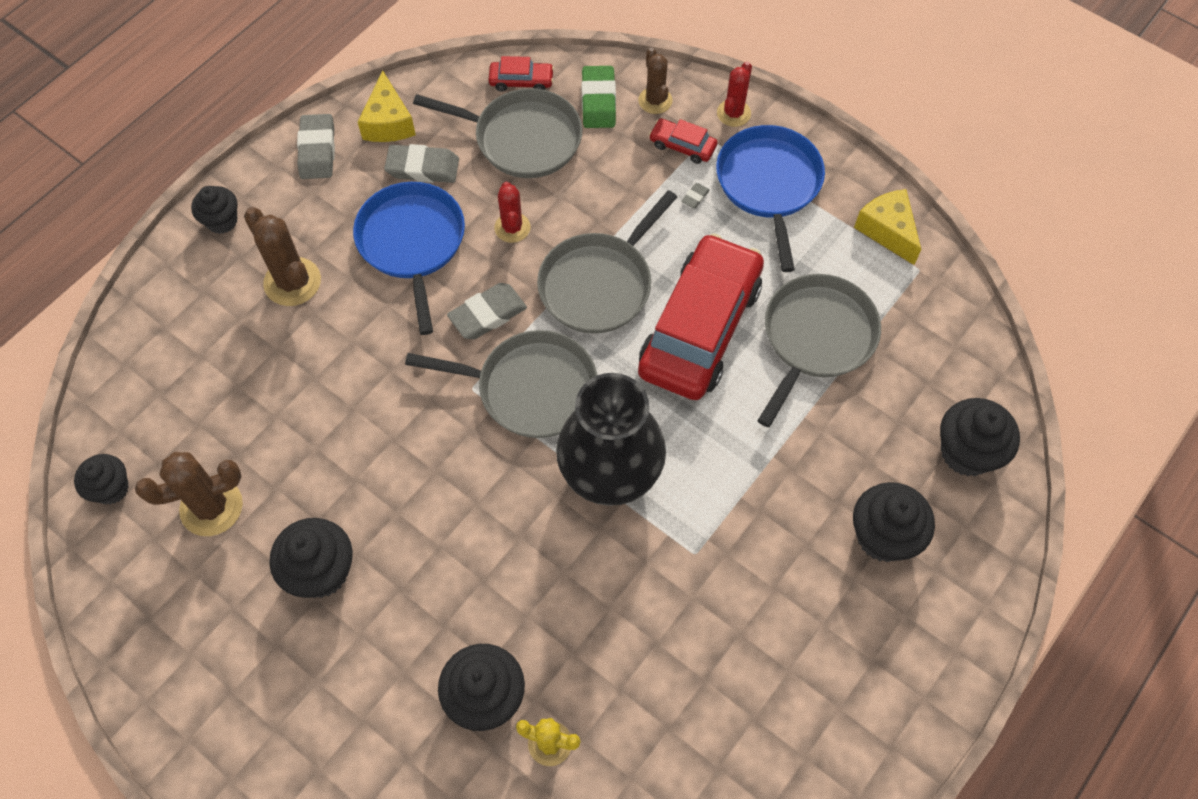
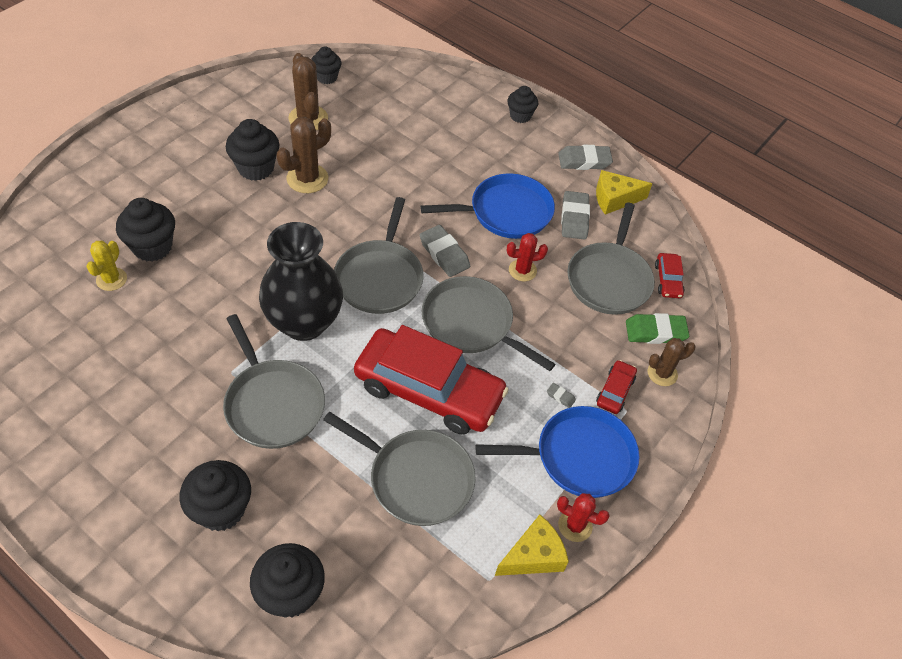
camera: 85 degrees right, 10 degrees down
(292, 282) = (472, 150): brown cactus -> brown cactus (307, 179)
(733, 113) = (657, 434): red cactus -> red cactus (575, 525)
(736, 497) = (273, 404): none -> grey pan

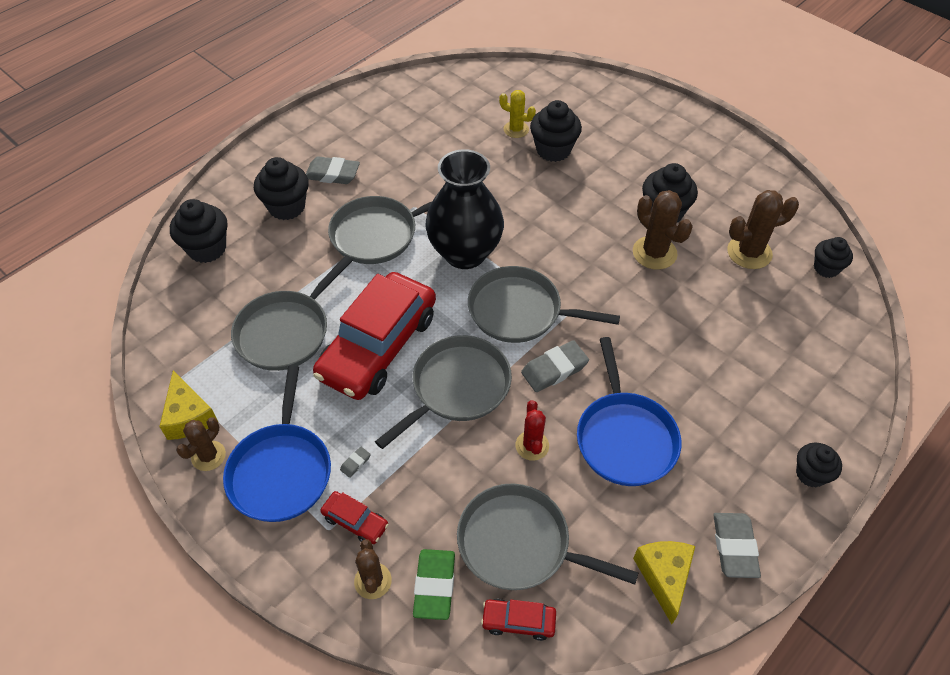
camera: 100 degrees right, 0 degrees up
(574, 218) = (621, 517): grey eraser -> grey eraser (332, 174)
(575, 525) = (208, 456): red cactus -> brown cactus

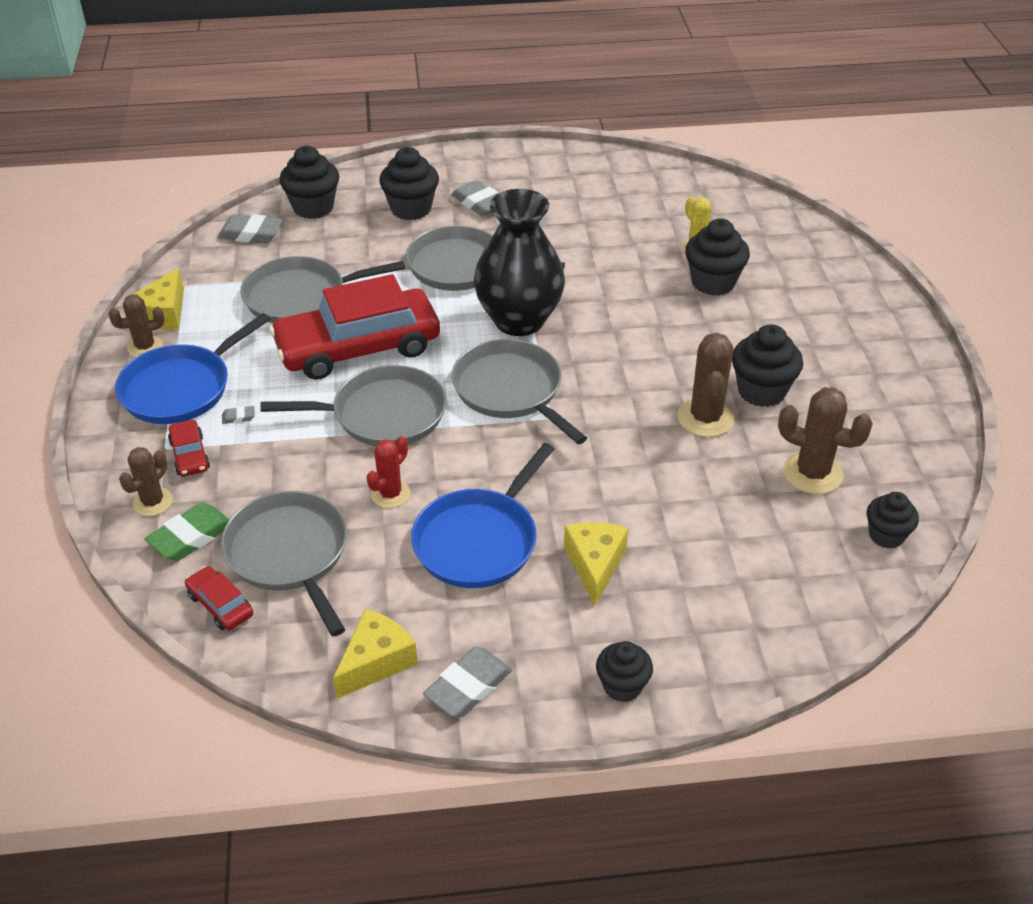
camera: 40 degrees right, 10 degrees down
(554, 369) = (484, 451): grey eraser -> grey eraser (251, 234)
(707, 403) = (595, 565): none -> yellow cheese

